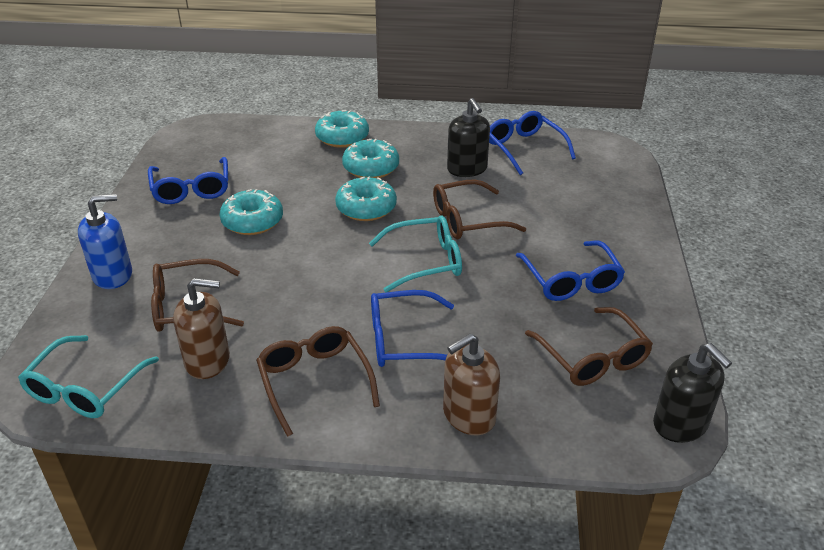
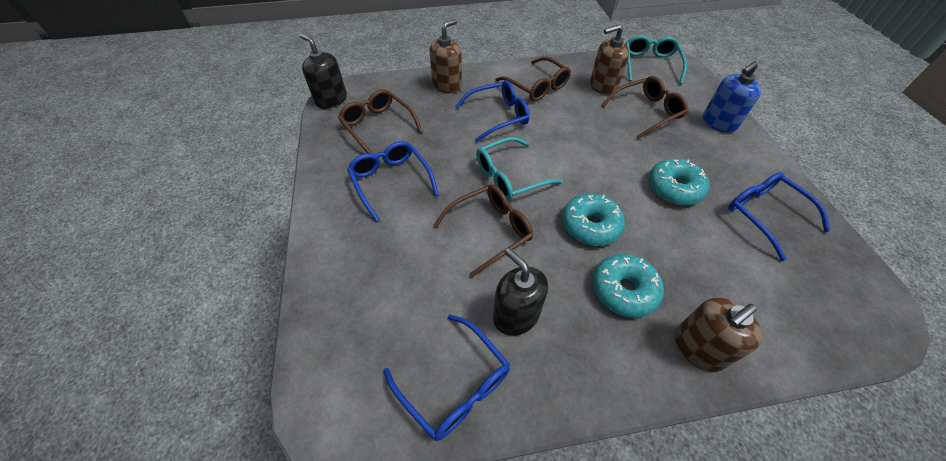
camera: 165 degrees right, 15 degrees up
(342, 137) = (698, 348): turquoise donut -> brown soap dispenser

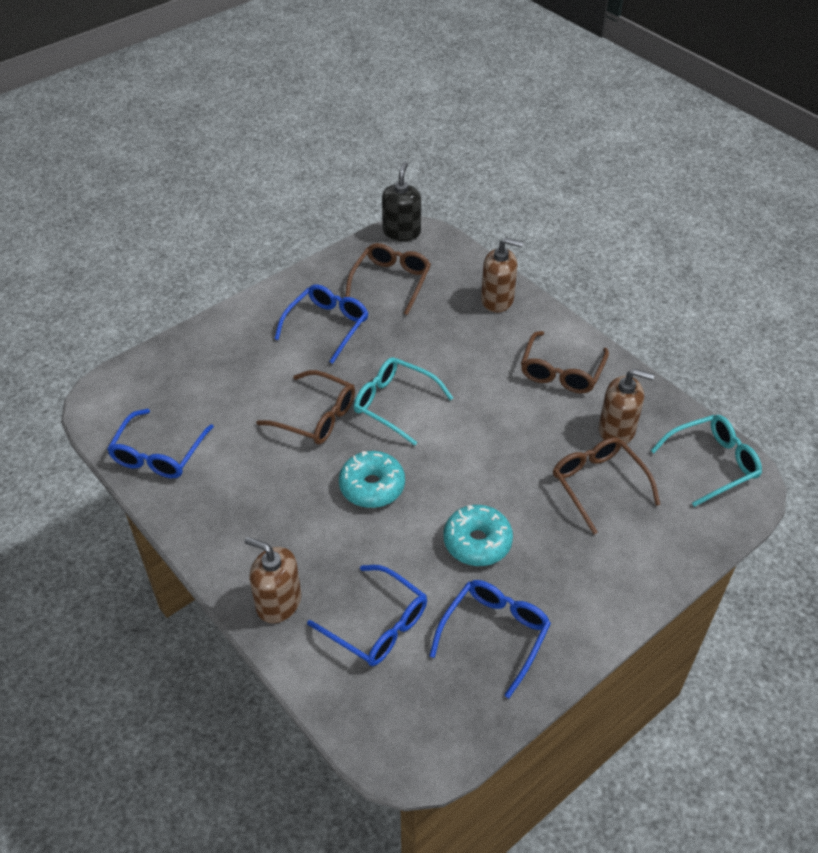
camera: 60 degrees right, 5 degrees down
(498, 116) = (479, 360): blue glasses -> blue glasses (376, 624)
(516, 315) = (238, 467): black soap dispenser -> none
(603, 86) = (616, 430): brown soap dispenser -> brown soap dispenser turned 150 degrees clockwise
(623, 290) = (309, 533): turquoise donut -> none
(646, 112) = (598, 485): brown glasses -> brown glasses turned 150 degrees counterclockwise
(718, 123) = (638, 563): blue soap dispenser -> none

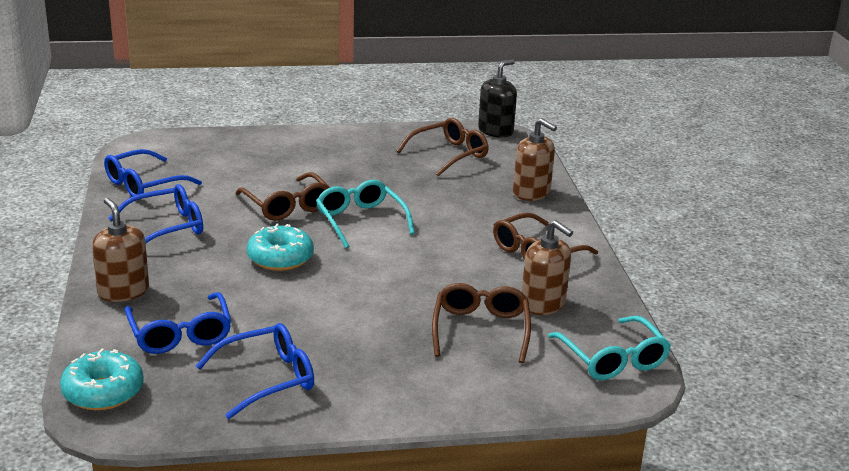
camera: 30 degrees right, 20 degrees down
(327, 326) = (362, 162): blue glasses -> blue glasses (166, 227)
(477, 542) = (325, 321): turquoise donut -> turquoise donut (103, 392)
(711, 464) = (612, 358): turquoise glasses -> turquoise glasses turned 60 degrees clockwise

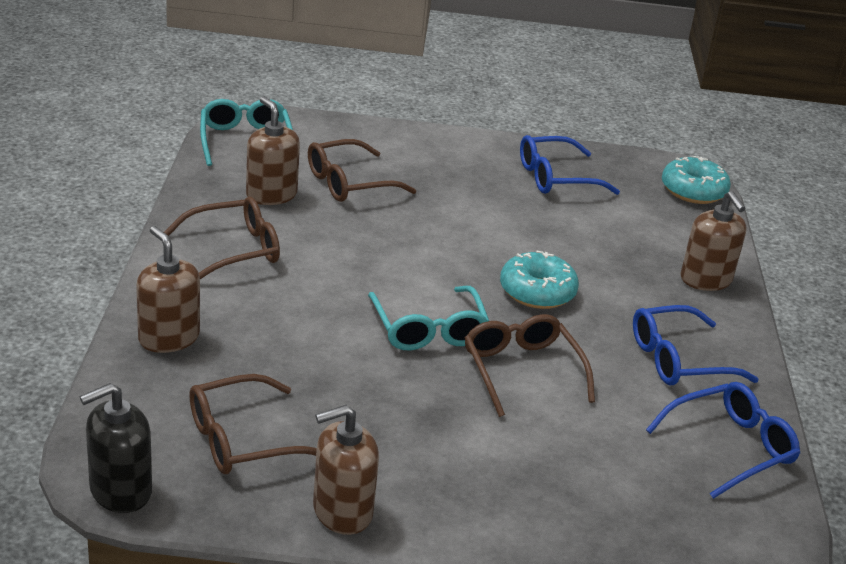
camera: 170 degrees left, 5 degrees up
(180, 333) = (638, 227): blue glasses -> none
(378, 136) = (342, 511): none -> brown soap dispenser
(480, 330) = (350, 183): brown glasses -> brown glasses turned 45 degrees clockwise

